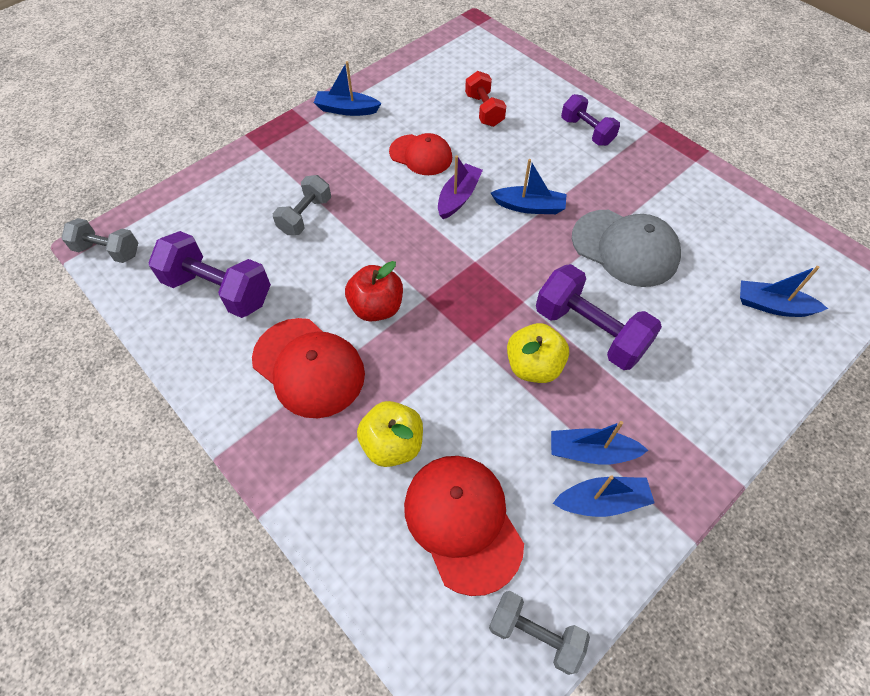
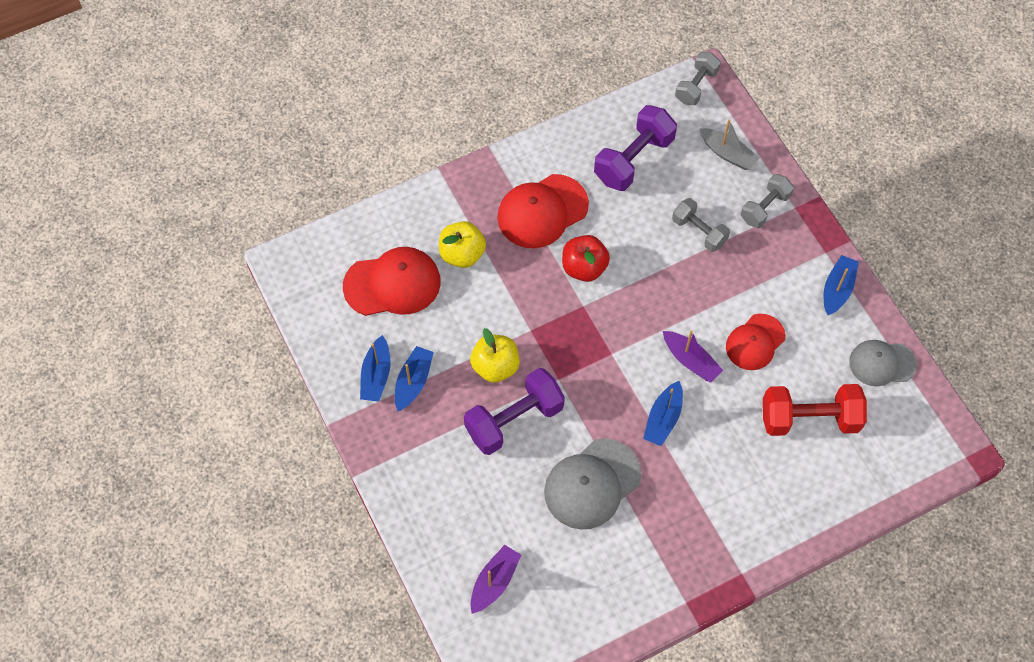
camera: 105 degrees right, 5 degrees up
(201, 209) = (727, 154): none -> grey boat
(412, 75) = (882, 363): none -> grey cap
(484, 110) = (809, 418): red dumbbell -> red dumbbell, size x1.60
(535, 634) = (311, 305): grey dumbbell -> grey dumbbell (765, 208)
(587, 131) = (754, 510): purple dumbbell -> none
(772, 306) = (494, 582): blue boat -> purple boat

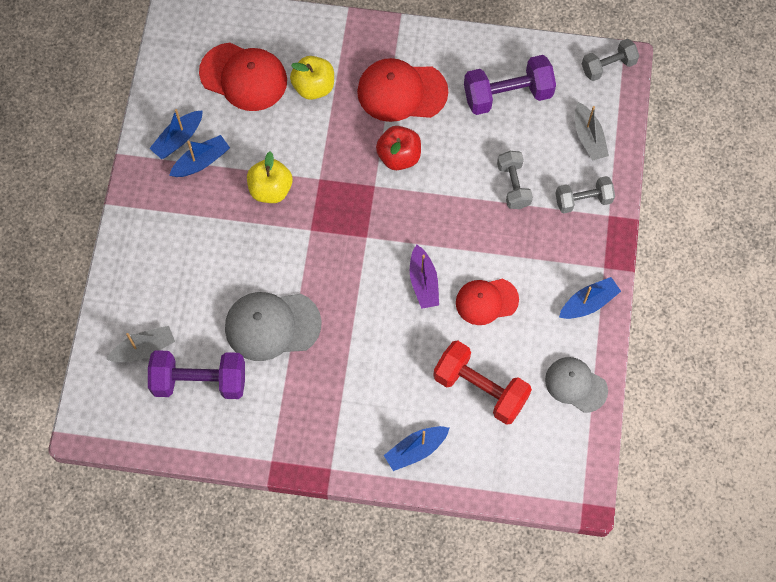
camera: 35 degrees right, 5 degrees up
(494, 582) = (144, 349): purple boat -> grey boat
(514, 420) = (252, 239): purple dumbbell -> purple dumbbell (199, 381)
(663, 419) = (366, 313): blue boat -> blue boat (416, 450)

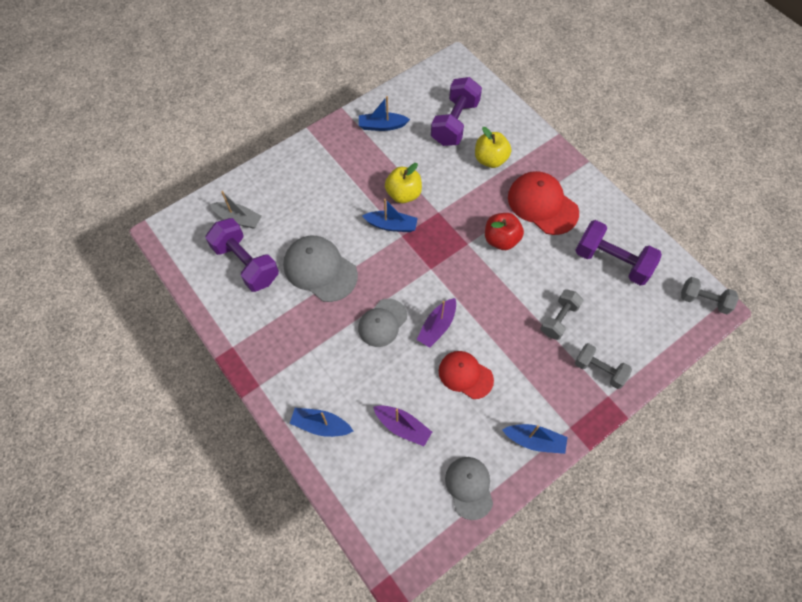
camera: 45 degrees right, 5 degrees down
(201, 161) = (381, 147): blue boat -> blue boat (391, 225)
(243, 77) = (455, 123): red cap -> purple dumbbell
(375, 321) = (382, 323): none -> grey cap
(480, 389) = (403, 427): red dumbbell -> purple boat
(588, 137) = (644, 333): grey boat -> none

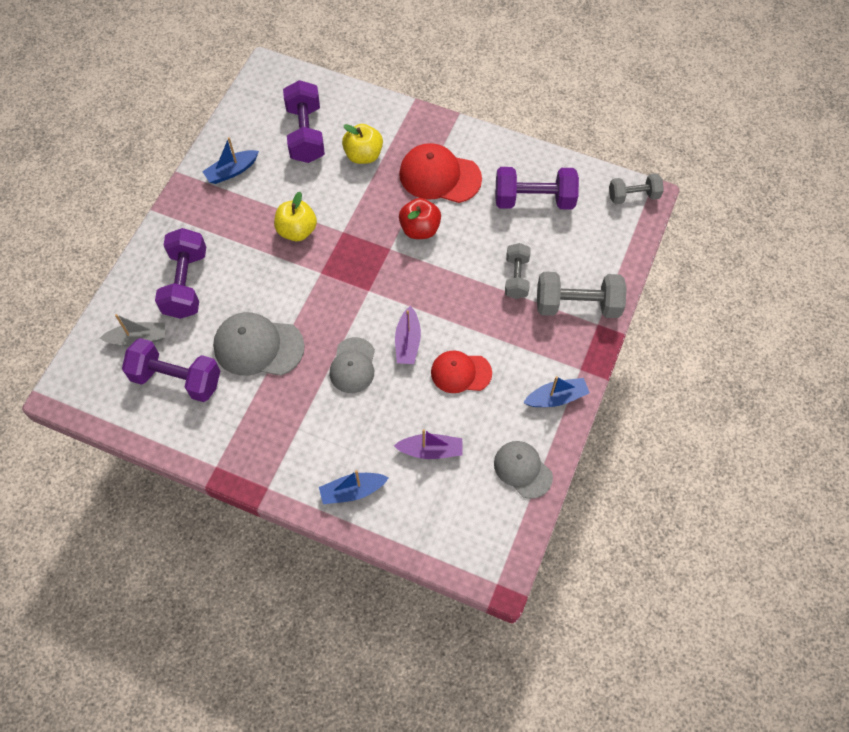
camera: 30 degrees left, 0 degrees up
(297, 194) = (186, 284): none -> purple dumbbell
(391, 225) = (304, 267): blue boat -> none
(599, 370) = (577, 305): grey dumbbell -> grey dumbbell, size x1.60

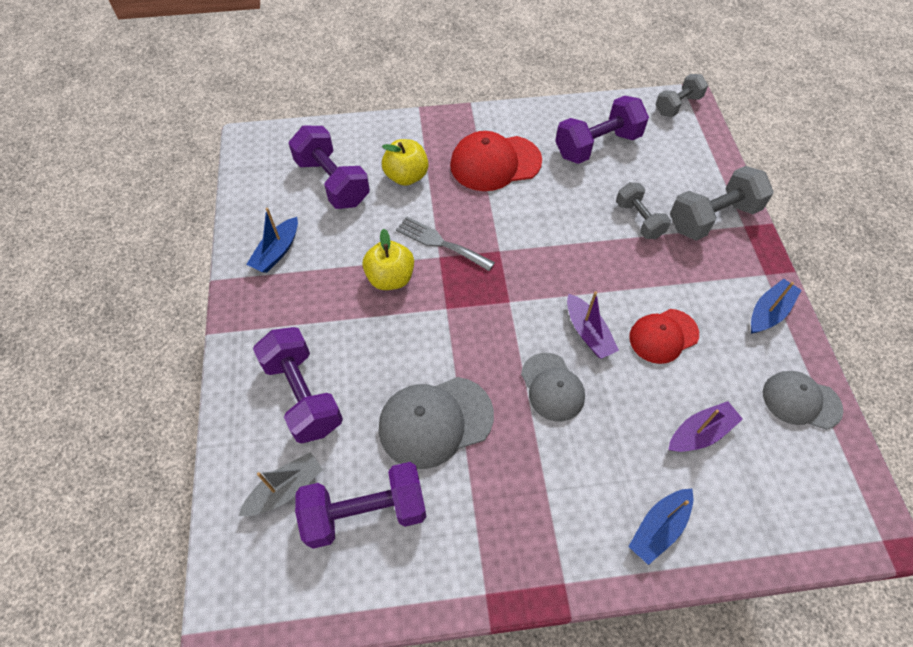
camera: 30 degrees left, 5 degrees down
(351, 221) = (440, 243): none -> grey fork
(420, 229) = (514, 219): red apple -> none

